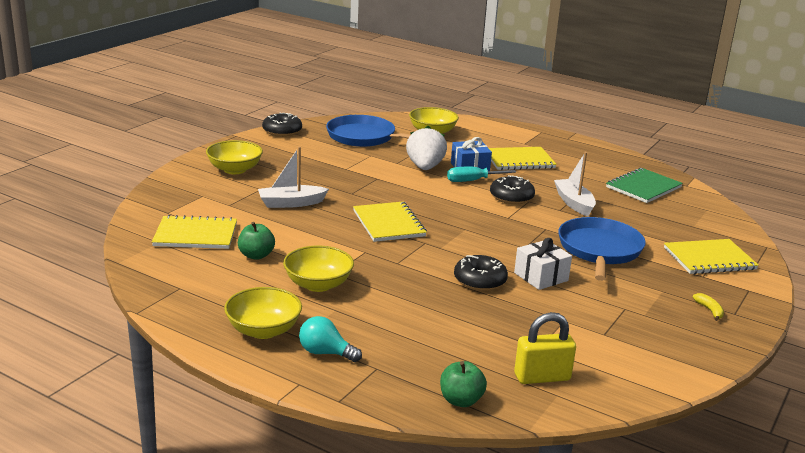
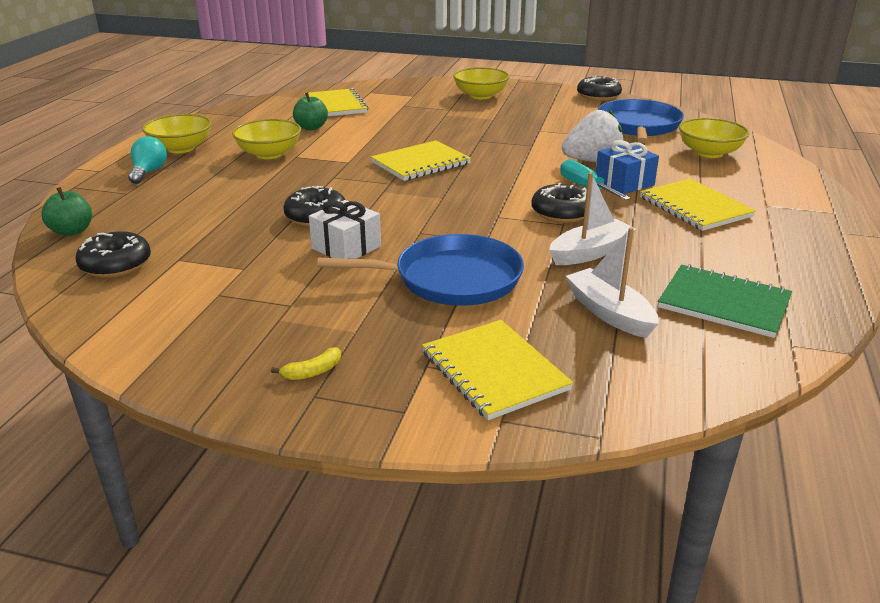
camera: 75 degrees right, 5 degrees up
(291, 203) = (429, 123): white boat -> white boat (609, 313)
(542, 377) = (116, 265): yellow padlock -> black donut

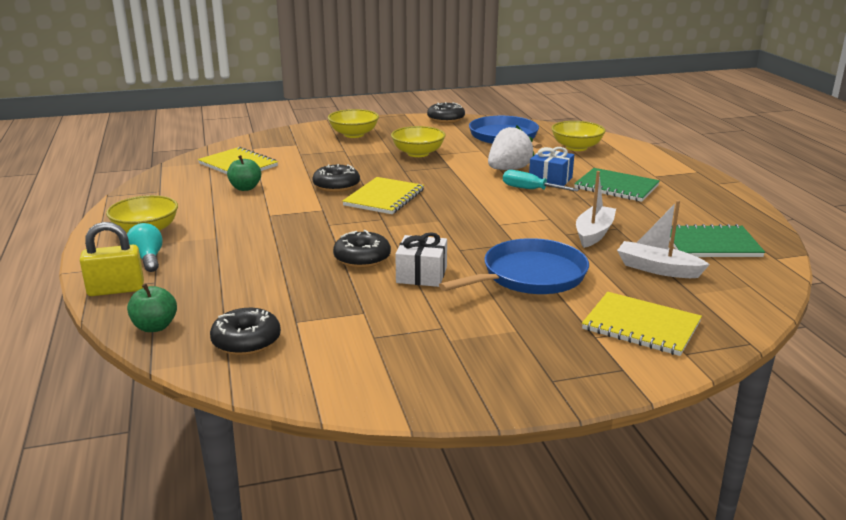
camera: 30 degrees left, 5 degrees down
(91, 192) = (116, 290): none -> yellow padlock
(269, 154) = (241, 218): yellow bowl -> yellow bowl (418, 153)
(313, 372) = (528, 366): yellow banana -> none
(561, 213) = (538, 211): black donut -> black donut (336, 186)
(695, 207) = (616, 187): yellow notebook -> green notebook

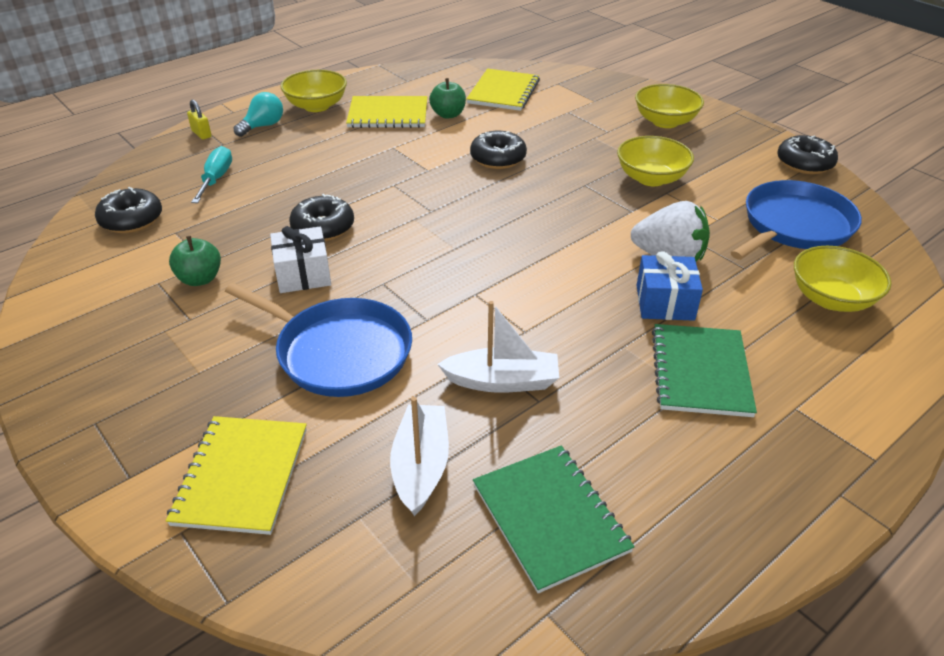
camera: 65 degrees right, 15 degrees up
(116, 290) = (201, 134): yellow padlock -> yellow padlock, size x0.56
(155, 327) = (145, 172): green apple -> green apple (200, 279)
(384, 198) = (490, 195): yellow notebook -> yellow notebook (388, 114)
(530, 189) = (612, 292): turquoise screwdriver -> turquoise screwdriver (216, 179)

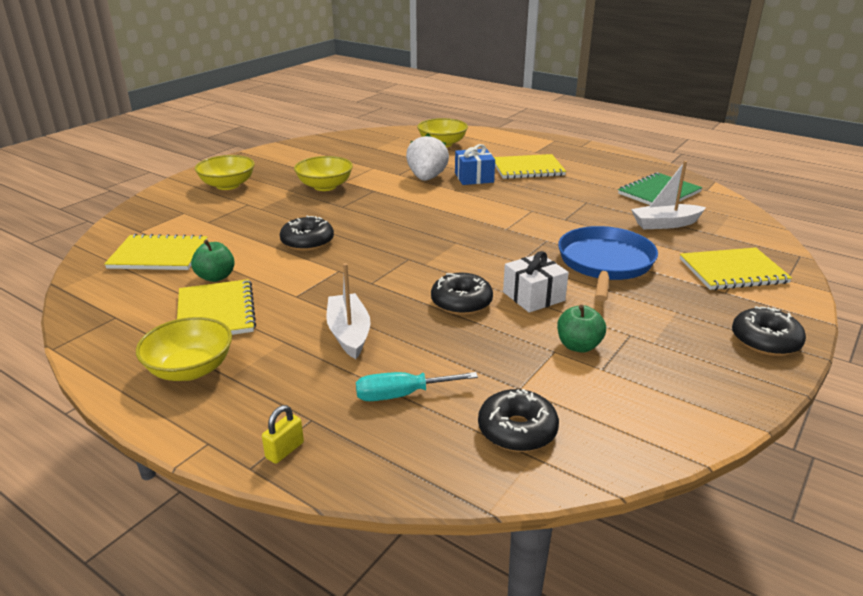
camera: 105 degrees left, 10 degrees down
(263, 126) = (254, 399): turquoise light bulb -> none
(502, 381) = (581, 212): white boat -> white boat (349, 333)
(700, 372) = (527, 168): green notebook -> yellow notebook
(794, 226) = (371, 150): blue pan -> none
(804, 163) = (290, 147): black donut -> black donut (765, 341)

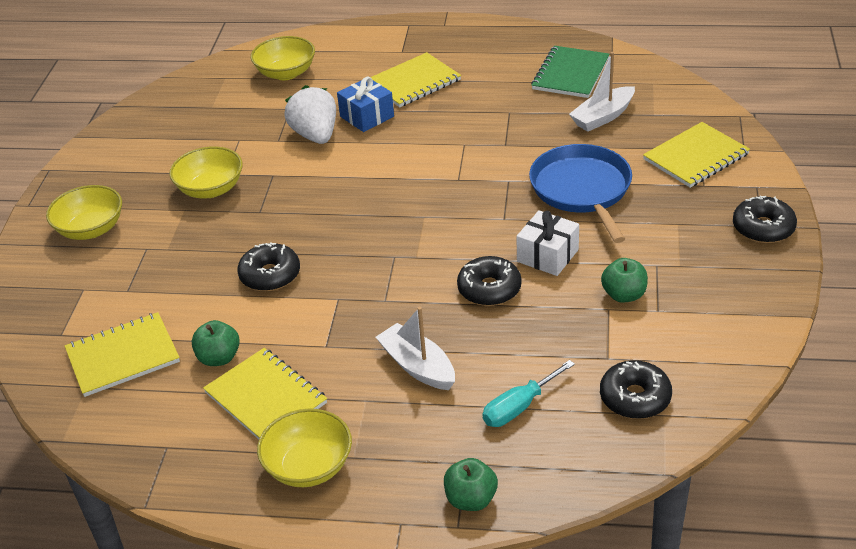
camera: 25 degrees left, 10 degrees up
(285, 450) = (471, 499): yellow padlock -> green apple

